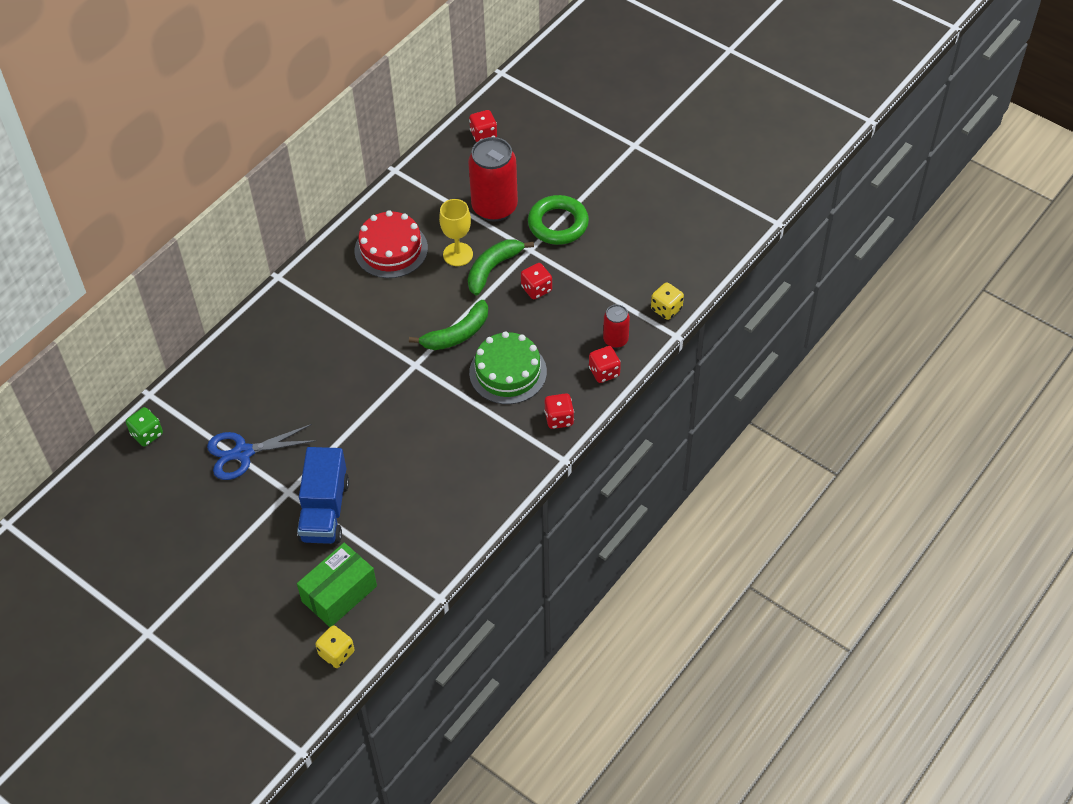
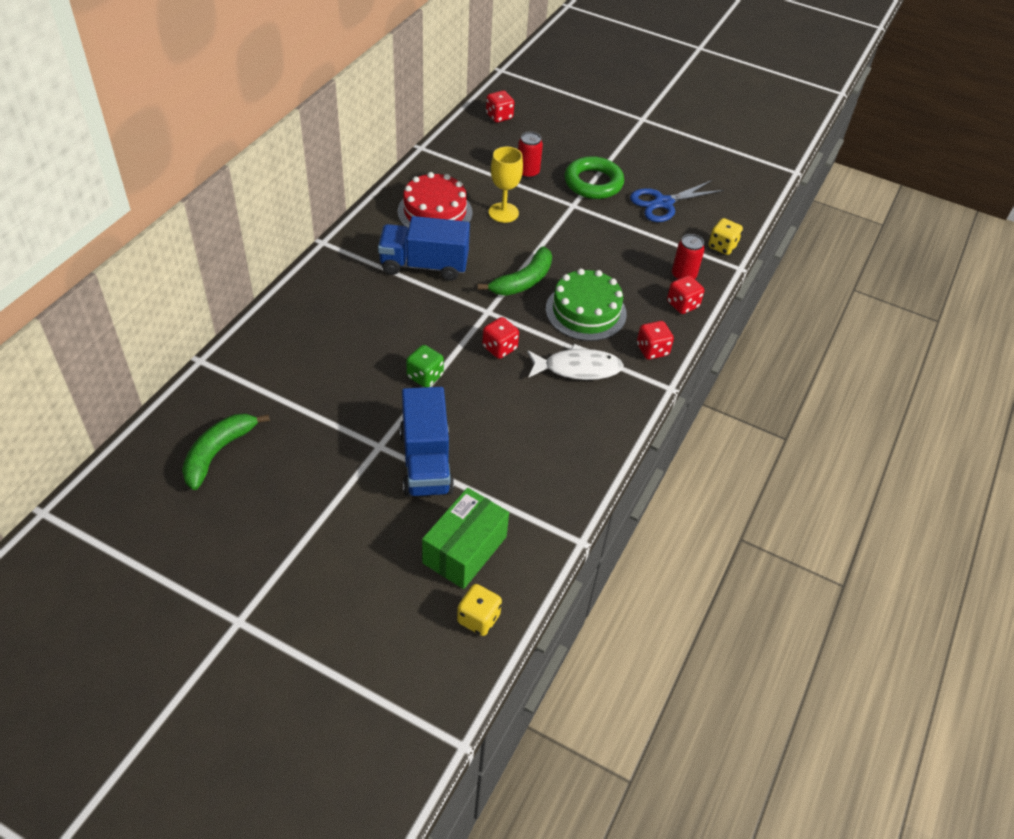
camera: 15 degrees left, 5 degrees down
(147, 434) = (204, 400): green dice -> green dice (425, 376)
(243, 453) = (319, 410): blue scissors -> blue scissors (663, 203)
(367, 309) = (424, 265): none -> blue truck
(483, 431) = (578, 368): none -> white fish
(493, 268) = (542, 222): green banana -> green banana (218, 452)
(494, 207) = (527, 172): red can -> red can, size x0.52
(536, 289) = (590, 237): red dice -> red dice (499, 348)

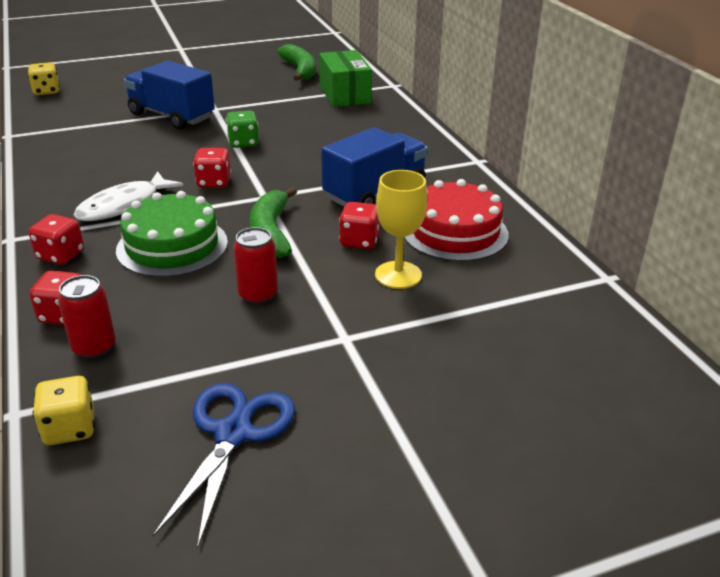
camera: 135 degrees right, 15 degrees down
(464, 550) = (90, 103): green box -> green box (345, 94)
(499, 116) = (645, 388): red dice -> red dice (359, 241)
(527, 172) = (461, 337): red can -> red can (258, 295)
(593, 183) = (368, 387): green ring -> none

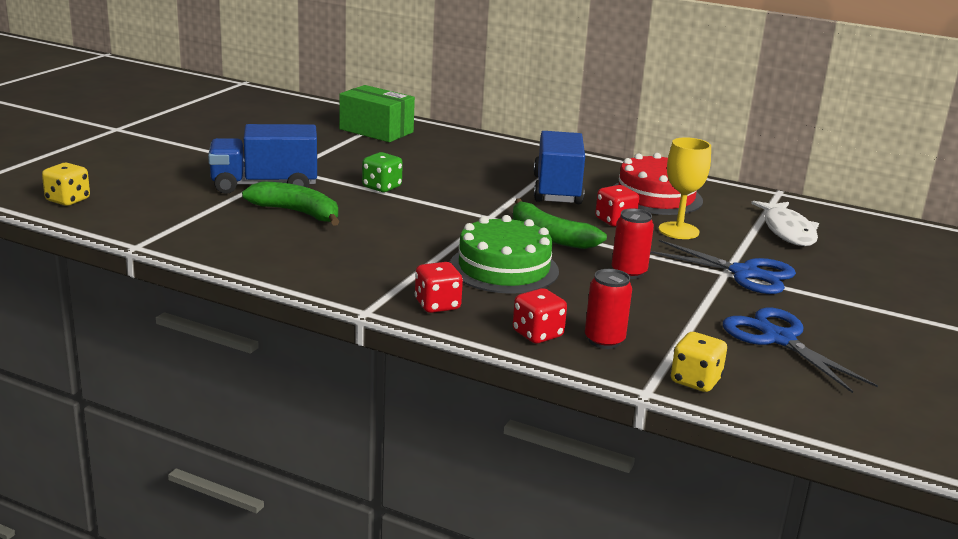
camera: 45 degrees left, 10 degrees down
(124, 206) = (399, 258): white fish -> white fish (787, 231)
(214, 182) = (429, 220): red dice -> none
(300, 70) = (290, 121): green banana -> green banana (297, 212)
(362, 348) = (745, 273): none -> blue scissors

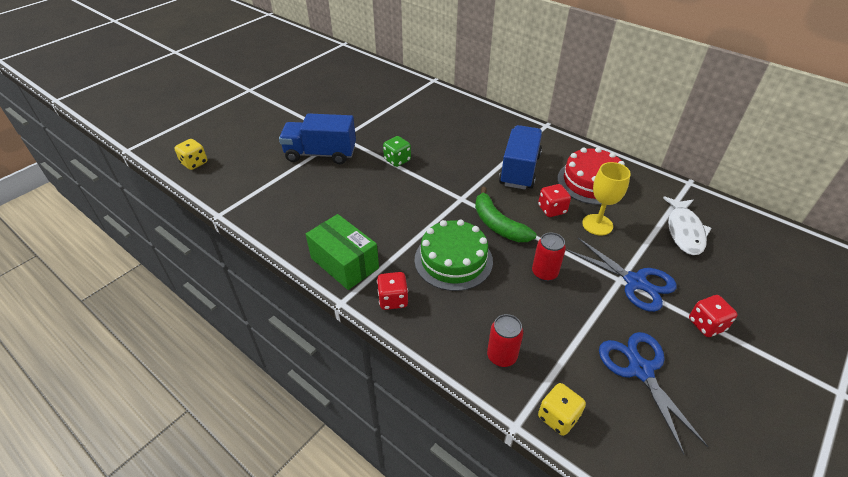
camera: 15 degrees right, 20 degrees up
(297, 212) = (332, 185): green banana -> none
(376, 131) = (413, 97): green box -> green box (344, 263)
(537, 334) = (454, 343): red dice -> red dice (706, 325)

